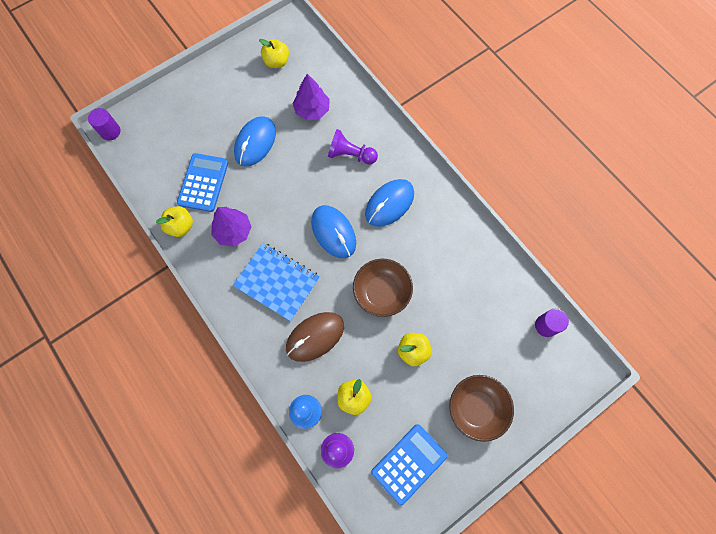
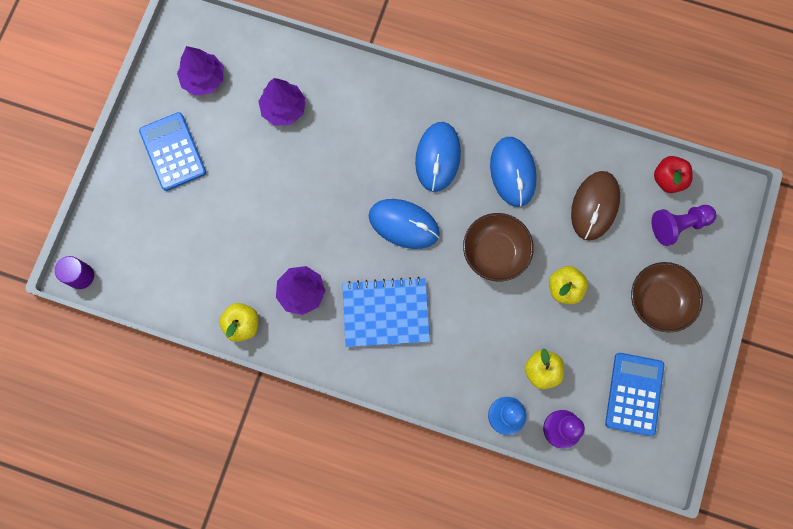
camera: 35 degrees left, 5 degrees up
(203, 183) = (229, 263): blue calculator -> blue calculator (173, 152)
(255, 143) = (251, 184): blue mouse -> blue mouse (512, 172)
(276, 62) = (203, 79): yellow apple -> purple tree
(315, 337) = (463, 340): brown mouse -> brown mouse (594, 206)
(350, 155) = (360, 132): purple pawn -> purple pawn (678, 225)
(546, 326) = (668, 179): purple cylinder -> red apple

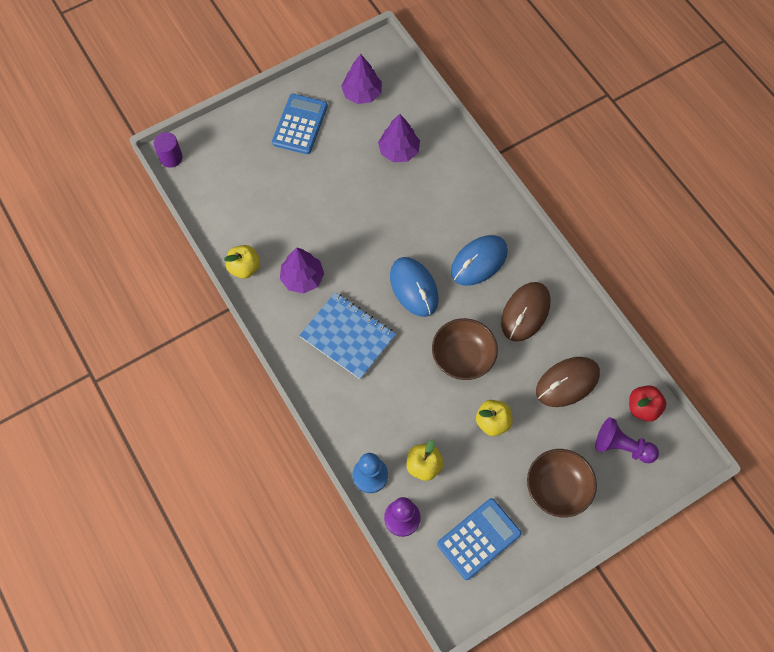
camera: 40 degrees right, 10 degrees down
(512, 172) = (525, 313): blue mouse -> brown mouse

